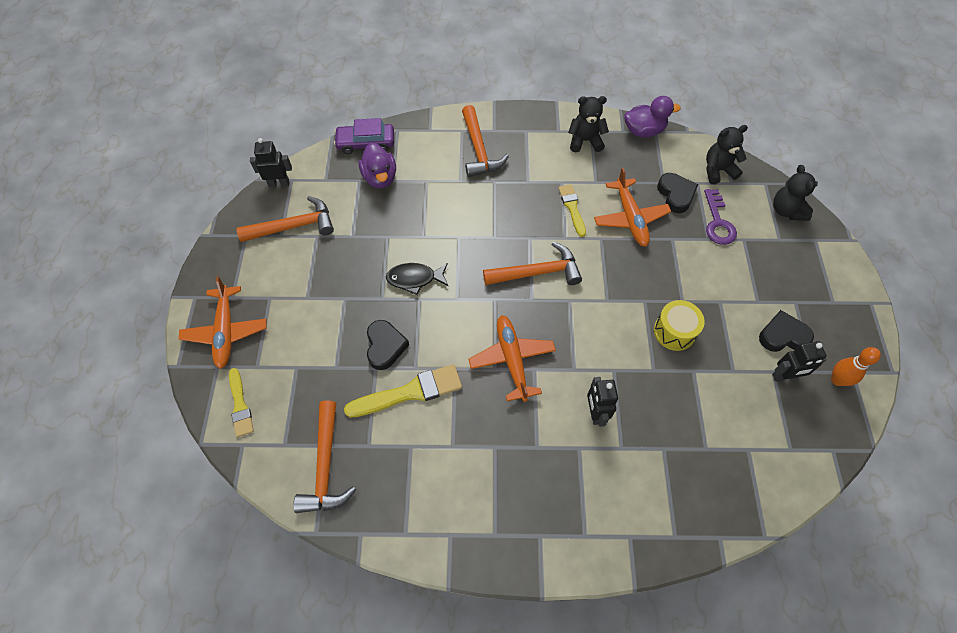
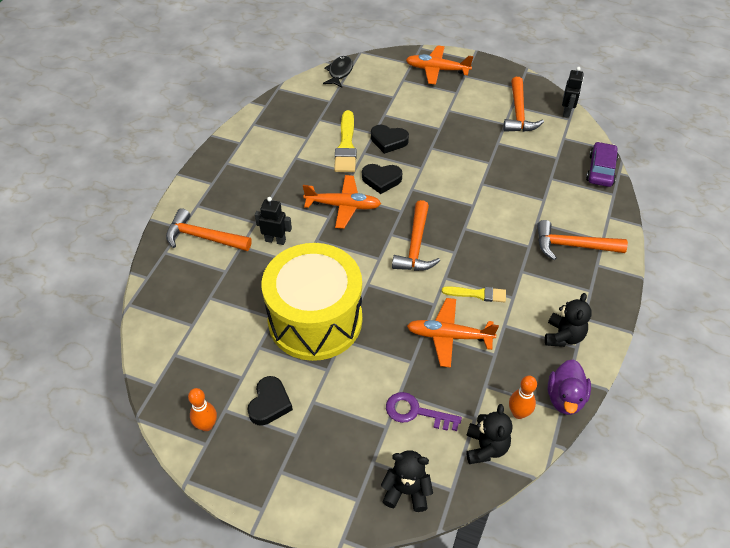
camera: 110 degrees right, 10 degrees down
(240, 405) = (378, 69): yellow brush -> none
(326, 466) = (316, 98): orange hammer -> orange hammer (203, 237)
(380, 178) = (556, 171): purple duck -> none
(414, 279) = (441, 169): black fish -> black fish (339, 72)
(674, 331) = (315, 320): yellow drum -> yellow drum, size x2.41
(675, 156) = (518, 413): none -> orange bowling pin
(676, 195) = (465, 389): black heart -> black heart (381, 180)
(784, 376) = (233, 384): black robot -> none

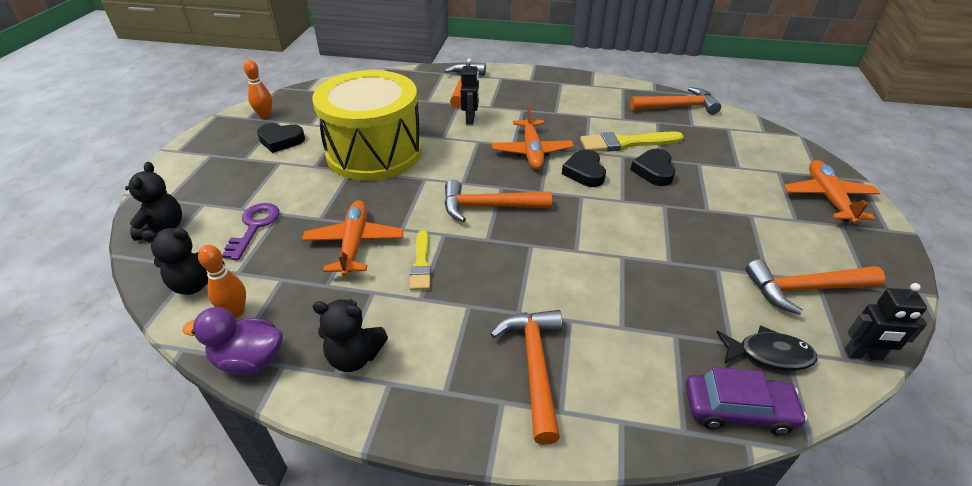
camera: 80 degrees right, 10 degrees down
(299, 100) = (677, 107): none -> orange hammer
(339, 72) = (747, 125): black fish -> black fish (769, 354)

